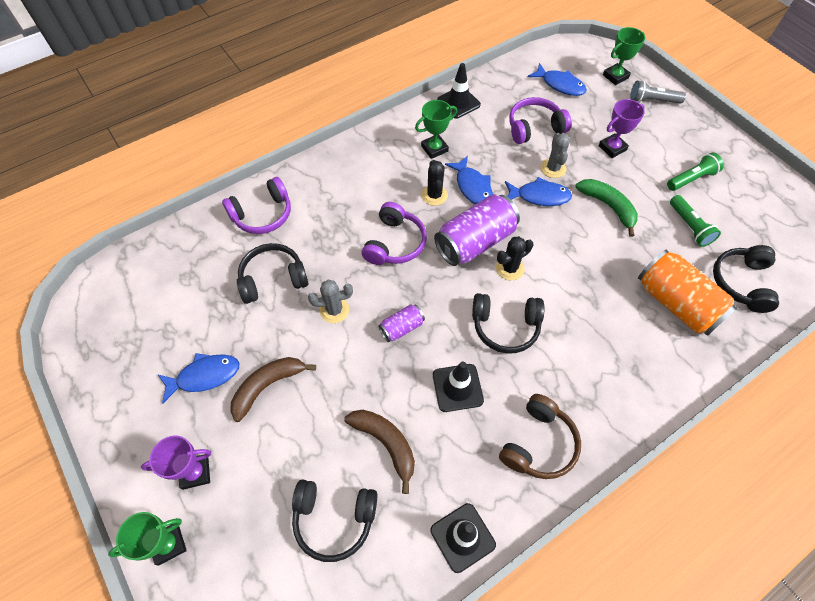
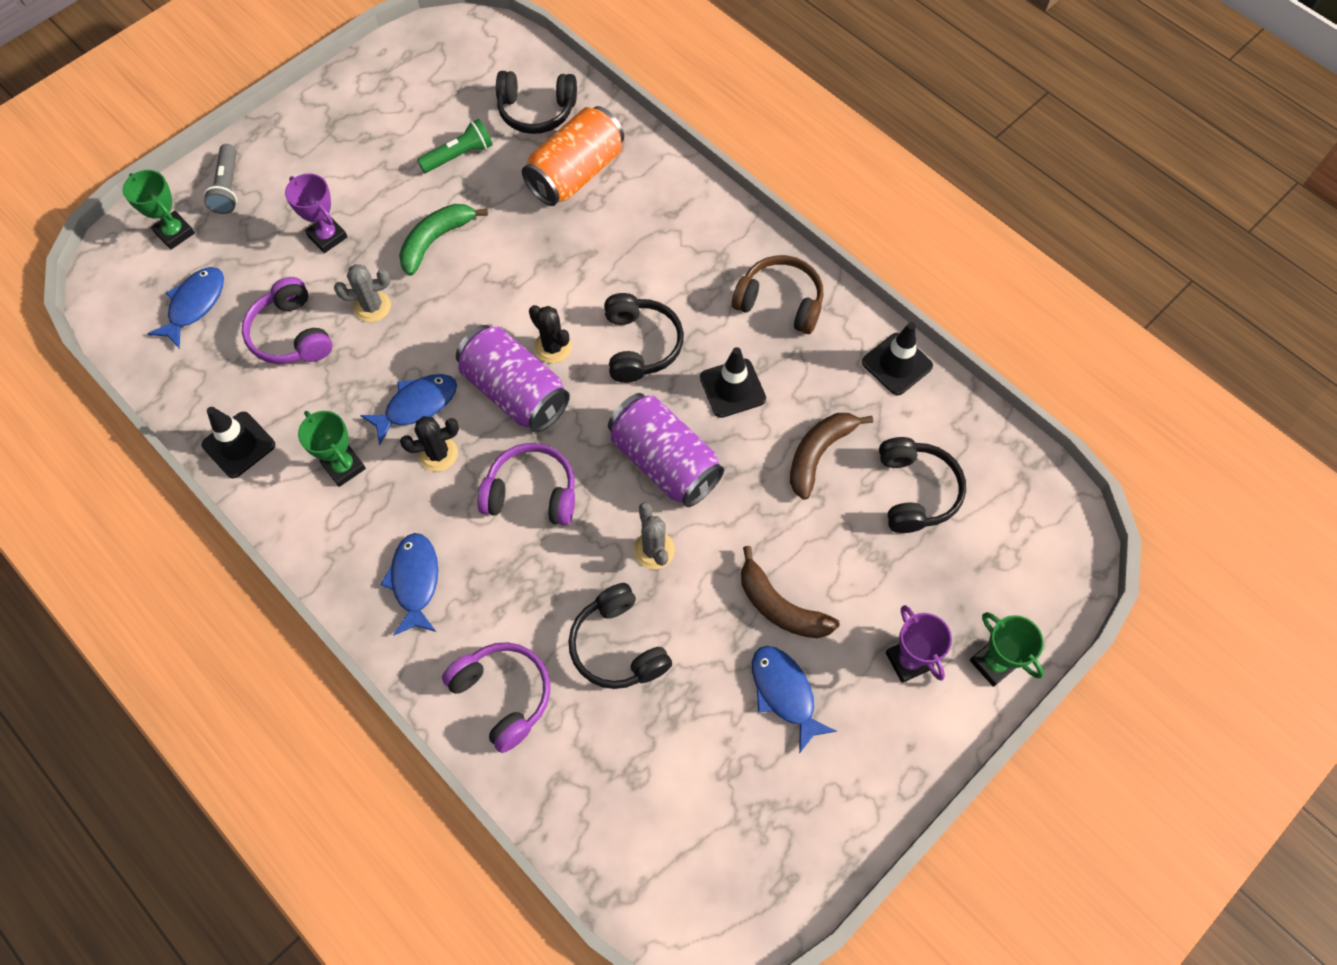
camera: 100 degrees left, 5 degrees up
(401, 328) = (664, 462): purple can -> purple can, size x2.01
(539, 196) = (426, 320): blue fish -> blue fish (415, 581)
(691, 179) = (378, 150): green flashlight -> none

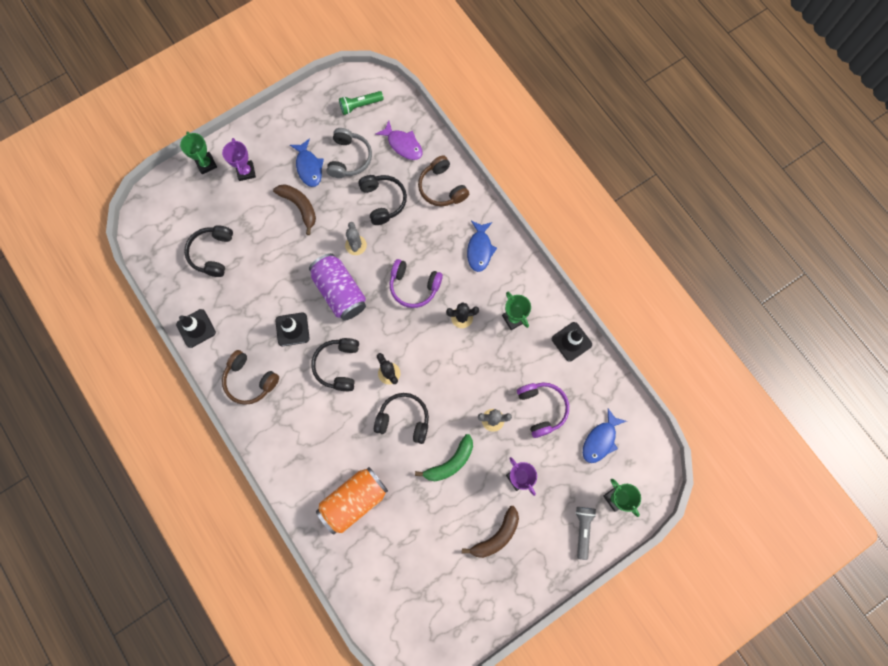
camera: 170 degrees left, 10 degrees up
(417, 405) = (471, 349): blue fish -> none
(459, 155) = (429, 530): green flashlight -> green flashlight (360, 105)
(503, 695) = (442, 188): purple headphones -> brown headphones
(515, 392) = (414, 348): purple can -> none
(536, 111) = (371, 560): black headphones -> black headphones (403, 419)
(598, 779) = (403, 145): none -> purple fish
(706, 727) = (349, 158): none -> grey headphones
(818, 454) = (256, 282): brown banana -> brown banana (496, 536)

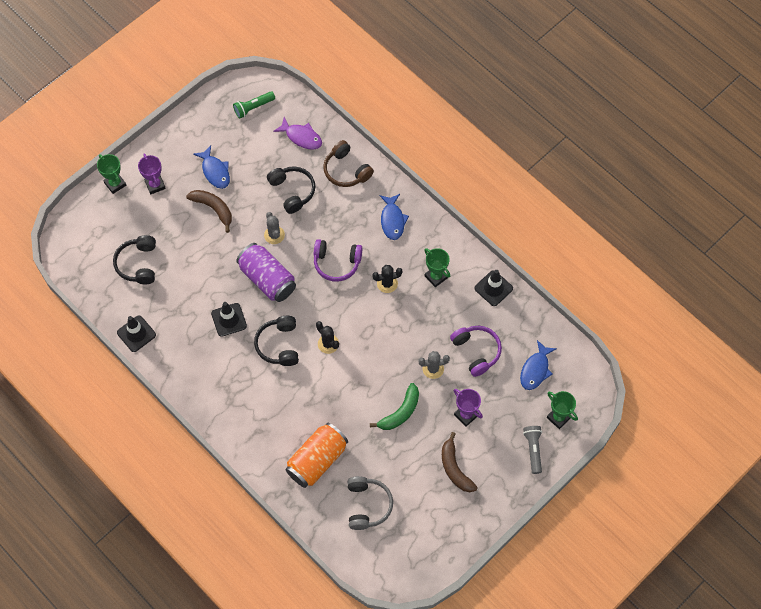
camera: 10 degrees left, 10 degrees down
(250, 380) = (197, 372): brown headphones -> none
(349, 158) = (252, 157): grey headphones -> grey headphones (367, 505)
(403, 419) = (350, 382): black headphones -> none
(496, 536) = (455, 468): brown banana -> brown banana turned 120 degrees clockwise

